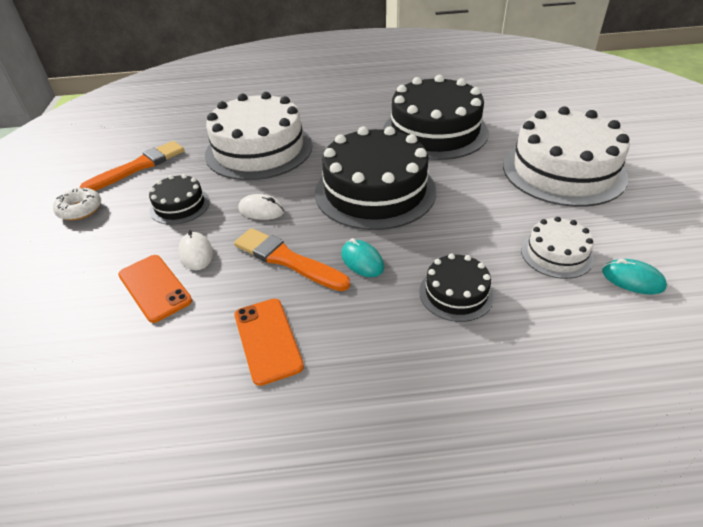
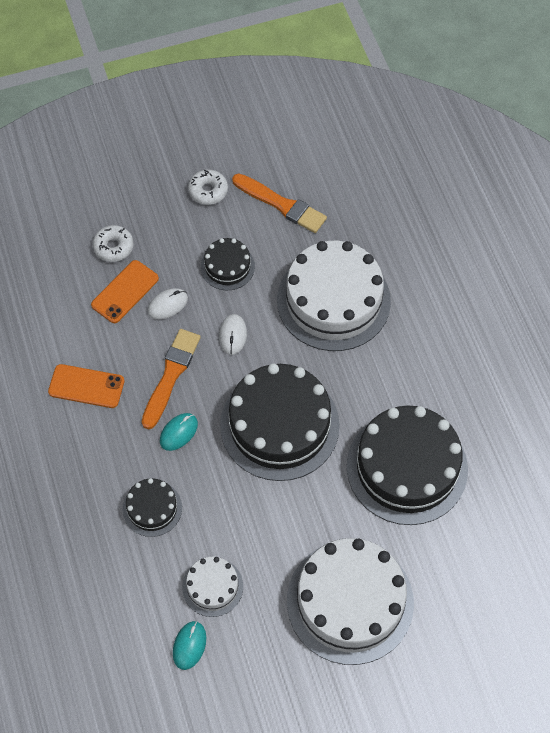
camera: 75 degrees right, 20 degrees up
(85, 292) = (113, 247): none -> white donut
(268, 340) = (86, 386): orange phone -> orange phone turned 45 degrees clockwise

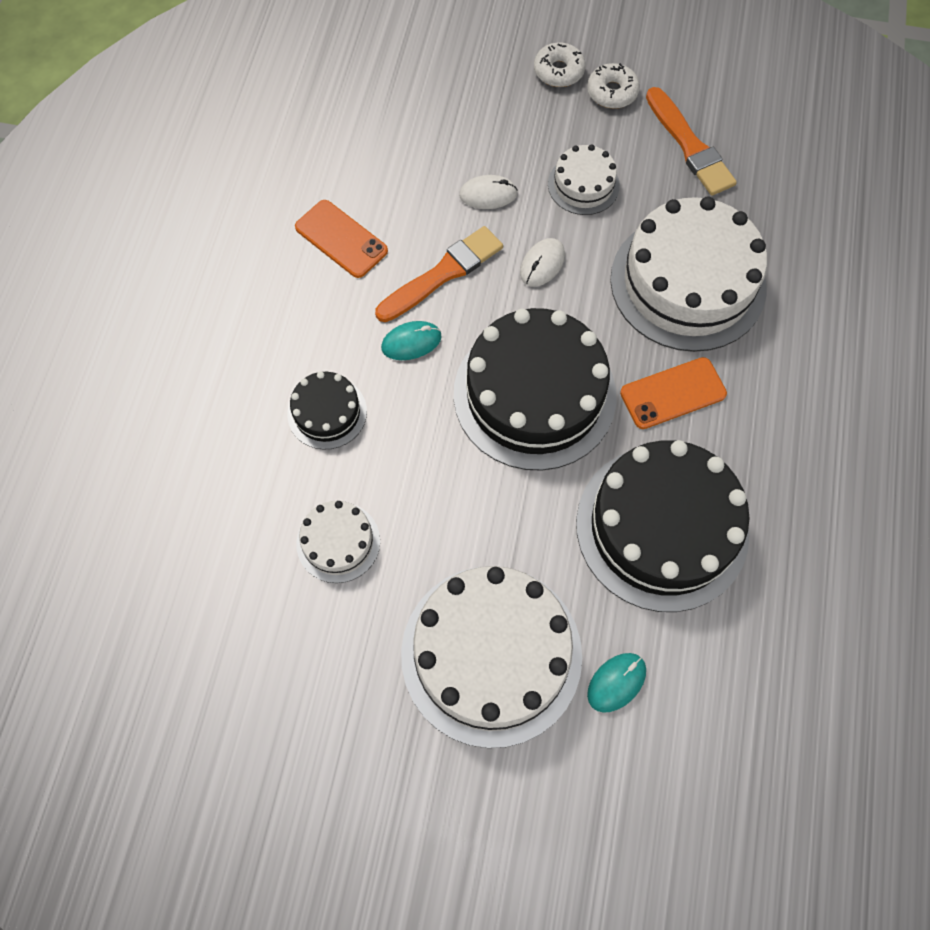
camera: 30 degrees right, 5 degrees up
(113, 247) = (467, 104): white donut -> white donut (558, 71)
(125, 292) = (449, 157): orange phone -> orange phone (673, 393)
(189, 645) = (268, 597): turquoise mouse -> turquoise mouse (616, 682)
(227, 266) = (583, 185): black cake -> white cake

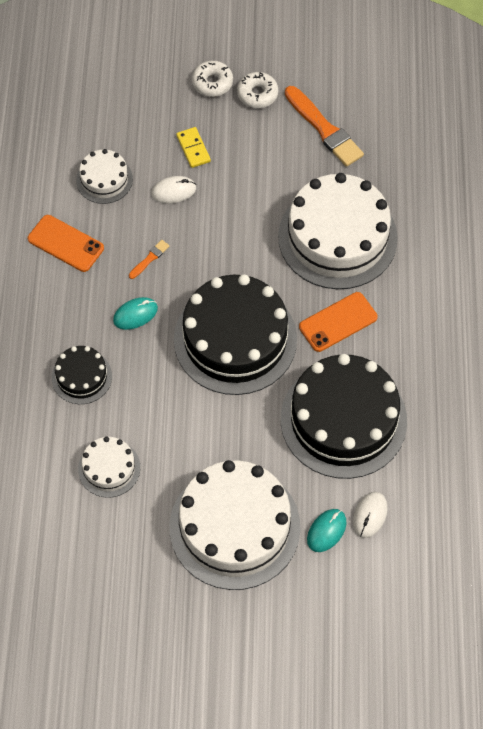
camera: 10 degrees left, 5 degrees down
(442, 274) = (149, 259): orange brush -> orange brush, size x0.46
(521, 146) = (193, 149): none -> yellow domino
(542, 264) = (225, 239): white mouse -> white mouse (369, 515)
(583, 185) = (246, 172): white cake -> white cake (104, 179)

